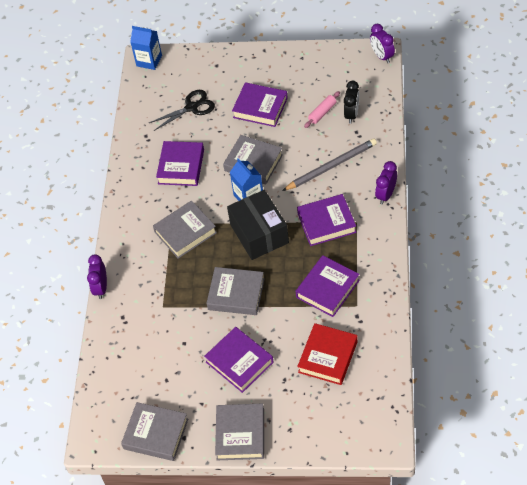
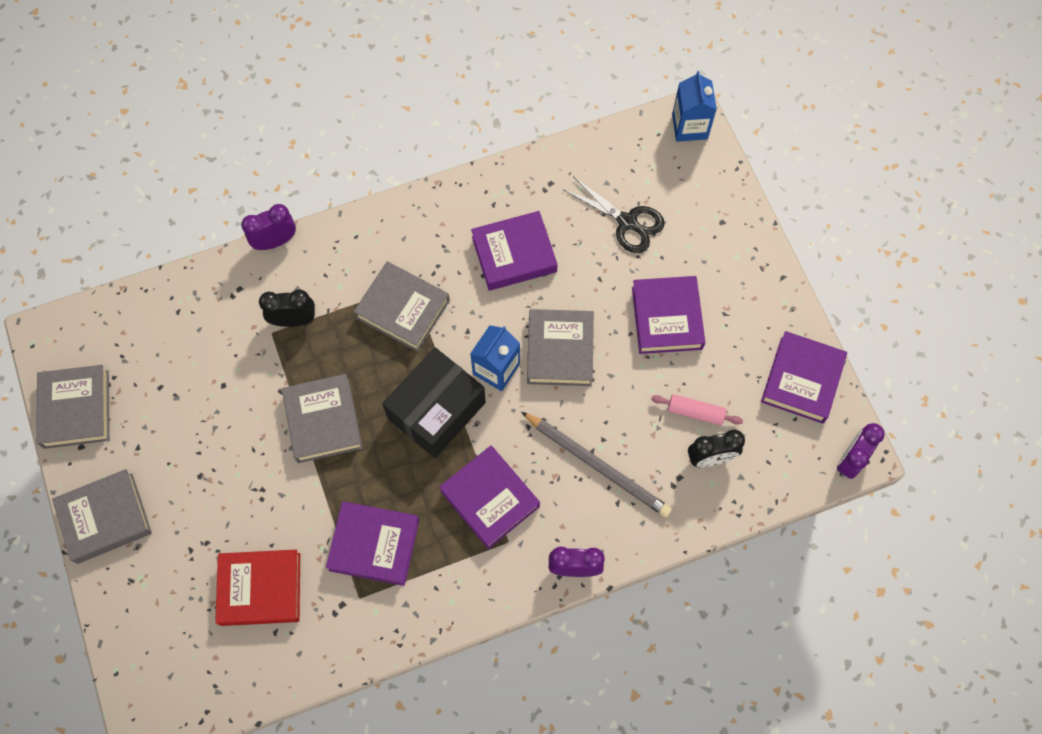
camera: 60 degrees right, 15 degrees up
(161, 292) = (294, 320): none -> black clock
(239, 362) = (215, 471): purple book -> purple book (802, 380)

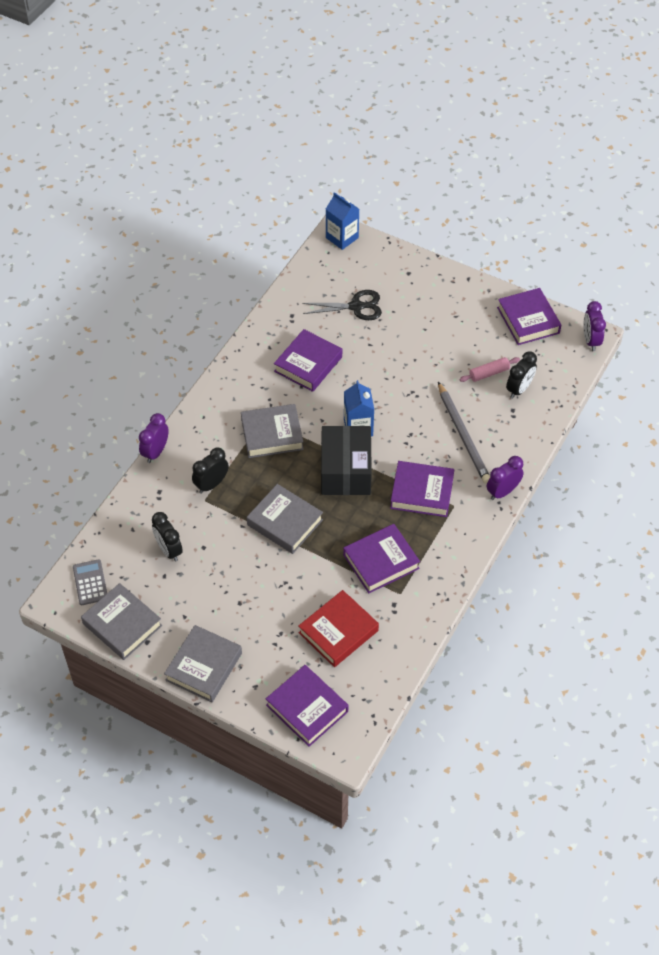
camera: 40 degrees left, 15 degrees down
(89, 339) = (90, 582): none -> grey calculator
(189, 362) = (169, 550): none -> black clock
(560, 350) = (384, 394): grey book -> none
(597, 465) = (463, 435): grey pencil -> grey pencil turned 75 degrees clockwise
(667, 318) = (427, 339): purple book -> purple book (307, 708)

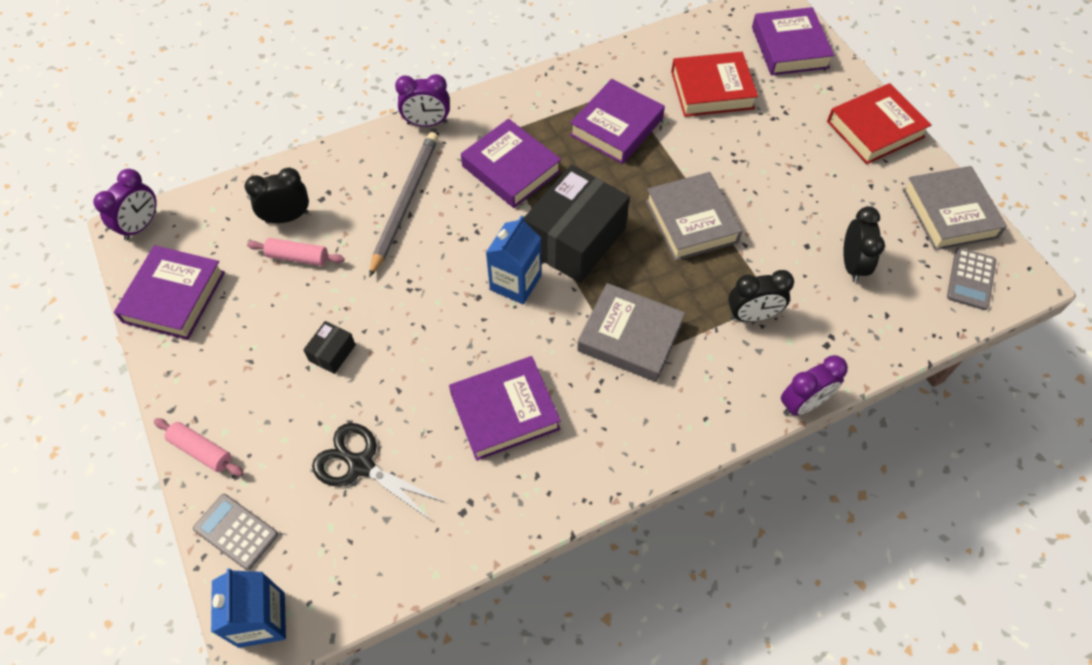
camera: 145 degrees left, 5 degrees up
(204, 666) = (875, 129): grey book -> red book
(381, 561) = (616, 127): purple book -> purple book turned 60 degrees counterclockwise
(385, 256) = (236, 531): none -> grey calculator
(419, 341) = (332, 353): none -> black box
(435, 273) = (201, 450): none -> pink rolling pin

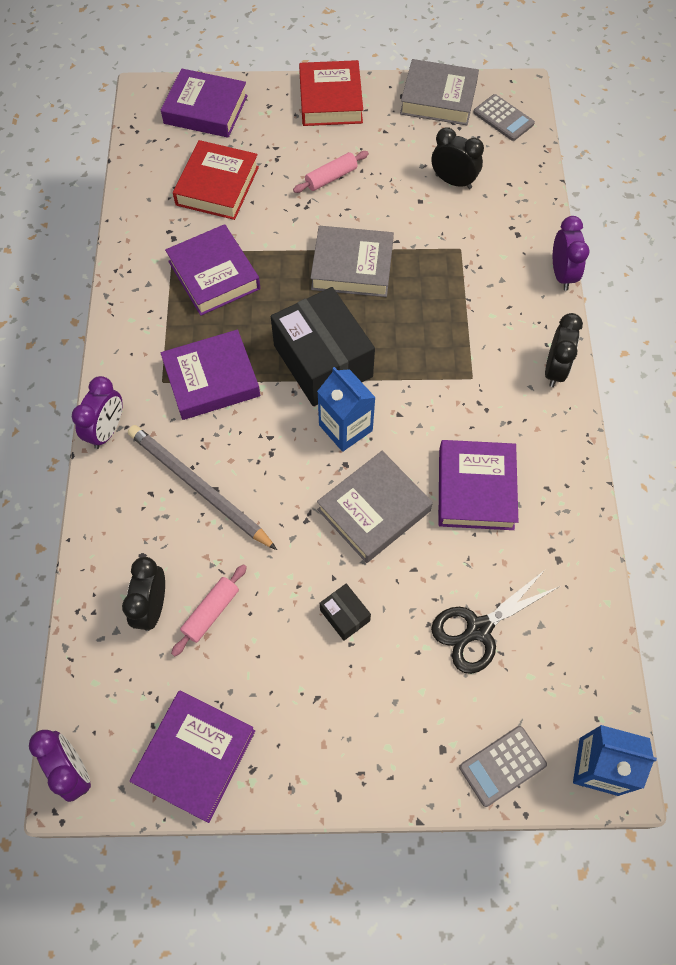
camera: 65 degrees left, 5 degrees up
(174, 297) = (195, 756): purple book -> purple book turned 75 degrees clockwise
(201, 450) = (400, 776): pink rolling pin -> pink rolling pin (331, 177)
(630, 337) = (446, 363): grey book -> grey book (374, 510)
(752, 316) = (467, 269): black clock -> black clock (555, 369)

